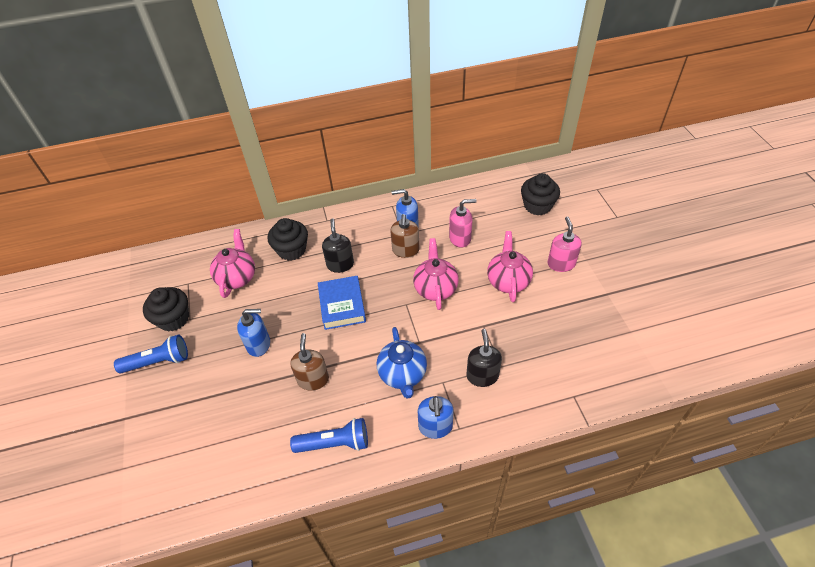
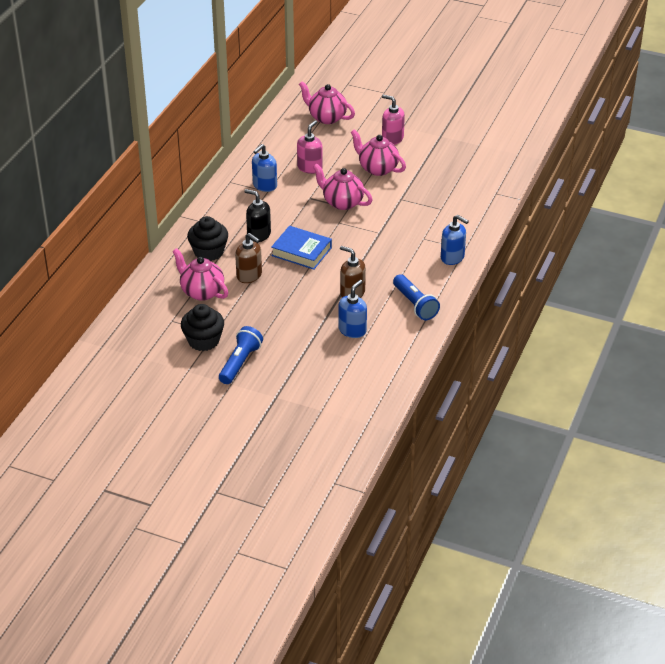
camera: 55 degrees left, 10 degrees down
(259, 344) = (287, 306): blue soap dispenser -> blue soap dispenser (352, 330)
(335, 443) = (415, 304): blue flashlight -> blue flashlight turned 120 degrees clockwise
(402, 375) = (397, 252): blue teapot -> none
(405, 250) = (287, 198): brown soap dispenser -> brown soap dispenser (249, 276)
(482, 376) = (438, 220): black soap dispenser -> none
(537, 206) = (326, 117): black cupcake -> pink teapot

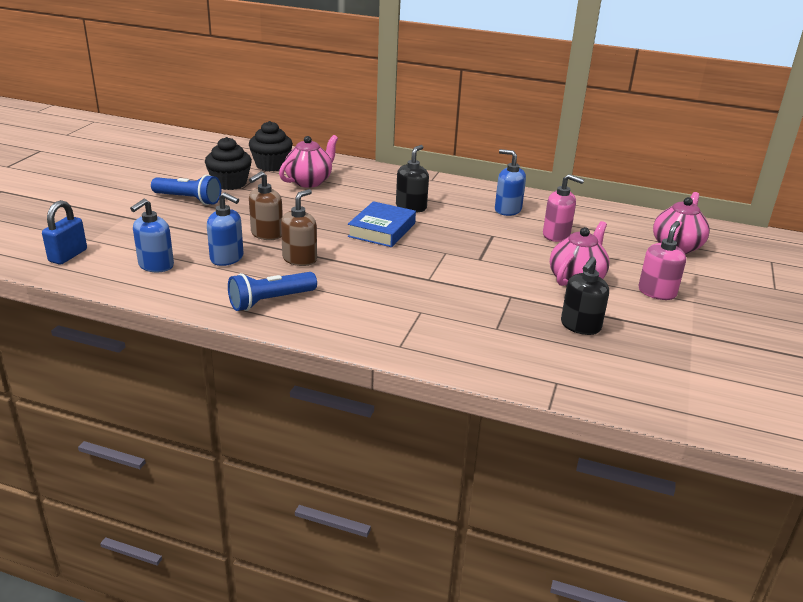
camera: 85 degrees right, 10 degrees down
(209, 252) = (377, 184): black cupcake -> black cupcake (271, 165)
(249, 276) = (336, 203): brown soap dispenser -> brown soap dispenser (266, 234)
(342, 202) = (489, 255): pink teapot -> none
(351, 417) = (68, 256): none -> blue padlock
(436, 176) = (580, 326): none -> black soap dispenser
(452, 257) = (377, 334): blue soap dispenser -> blue soap dispenser (156, 265)

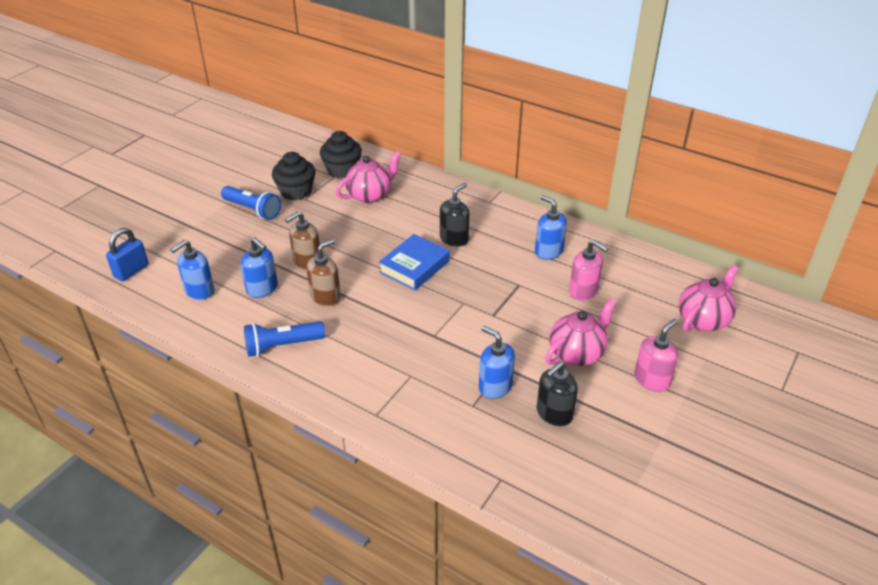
camera: 15 degrees right, 10 degrees up
(511, 311) = (495, 386): none -> blue soap dispenser

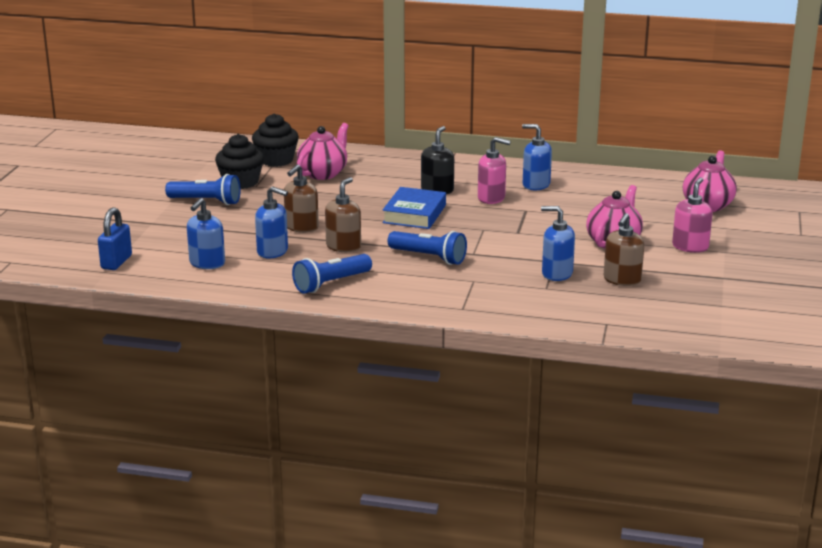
camera: 20 degrees left, 15 degrees down
(390, 331) = (429, 257): none -> blue flashlight
(554, 413) = (622, 280): black soap dispenser -> brown soap dispenser
(583, 291) = (589, 205): pink soap dispenser -> pink soap dispenser (491, 198)

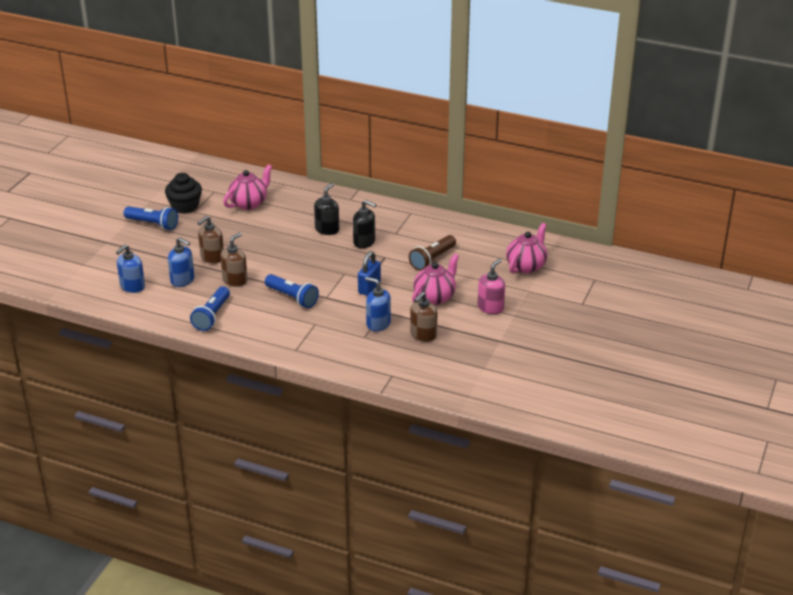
camera: 10 degrees right, 10 degrees up
(116, 262) = (70, 279): blue padlock -> blue padlock (369, 288)
(276, 160) = (219, 185): black cupcake -> none
(331, 284) = (212, 316): blue flashlight -> blue flashlight turned 45 degrees counterclockwise
(414, 214) = (300, 252): blue book -> none
(491, 198) = (364, 242): pink soap dispenser -> black soap dispenser
(536, 185) = (404, 231): blue soap dispenser -> none
(587, 208) = (432, 259): none -> brown flashlight

